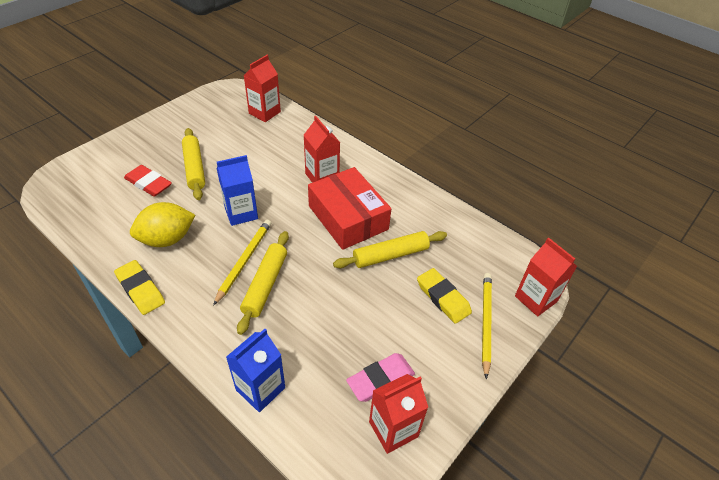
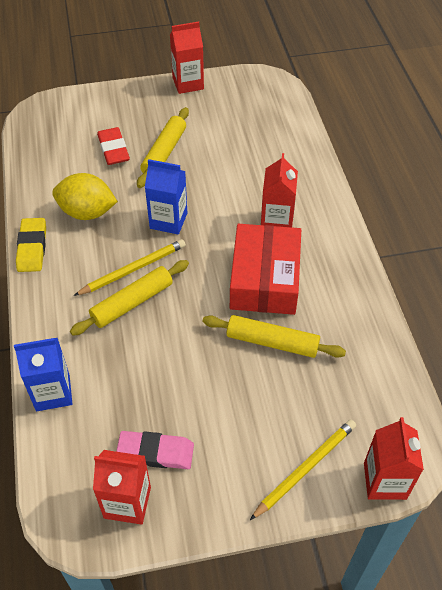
camera: 40 degrees right, 5 degrees up
(264, 113) = (279, 122): red carton -> red carton (188, 83)
(443, 298) = (285, 416): yellow eraser -> none

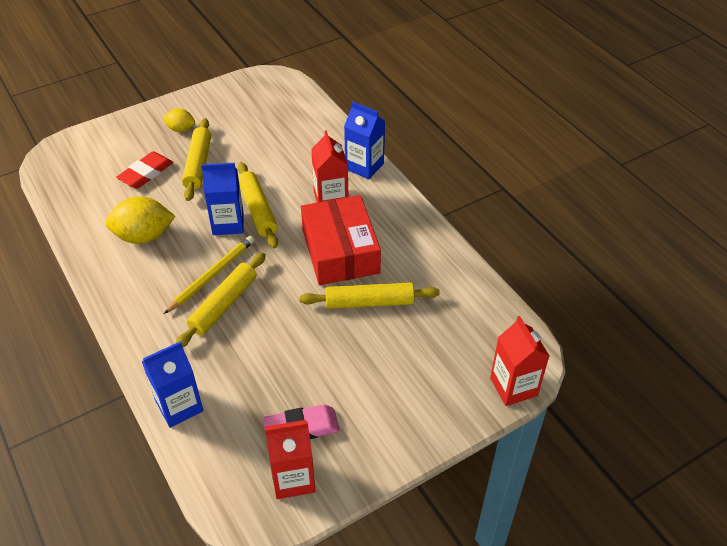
camera: 20 degrees left, 5 degrees down
(32, 247) = (101, 282): yellow eraser -> none
(113, 149) = (146, 173): red eraser -> red eraser turned 75 degrees clockwise
(162, 113) = (181, 129): none -> yellow lemon
(188, 83) = (195, 97): red carton -> none
(201, 214) = (257, 210): none -> yellow rolling pin
(305, 468) = (442, 398): yellow pencil -> none
(323, 196) = (364, 166): none -> blue carton

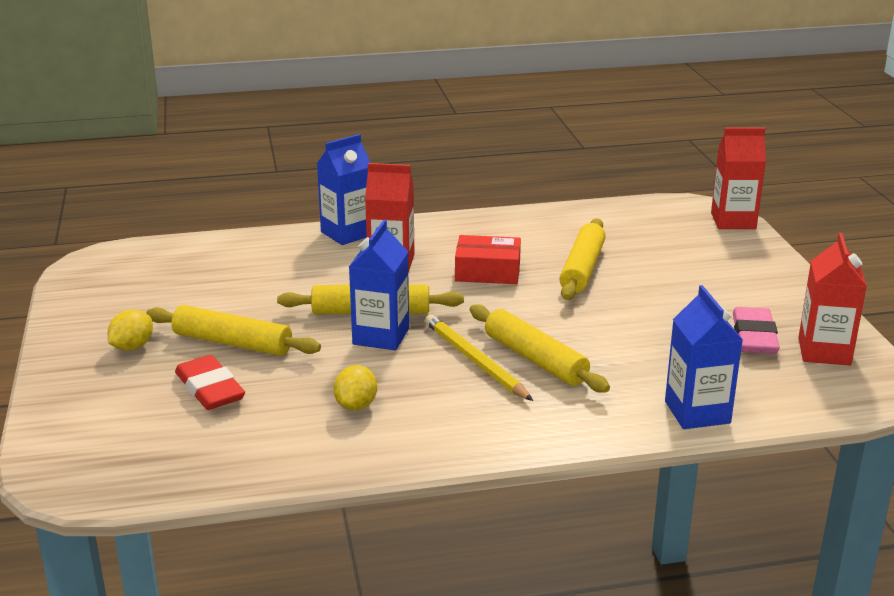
camera: 70 degrees left, 20 degrees down
(144, 236) = (356, 405): yellow lemon -> yellow lemon, size x0.57
(340, 251) = (487, 271): red box -> red box, size x0.60

